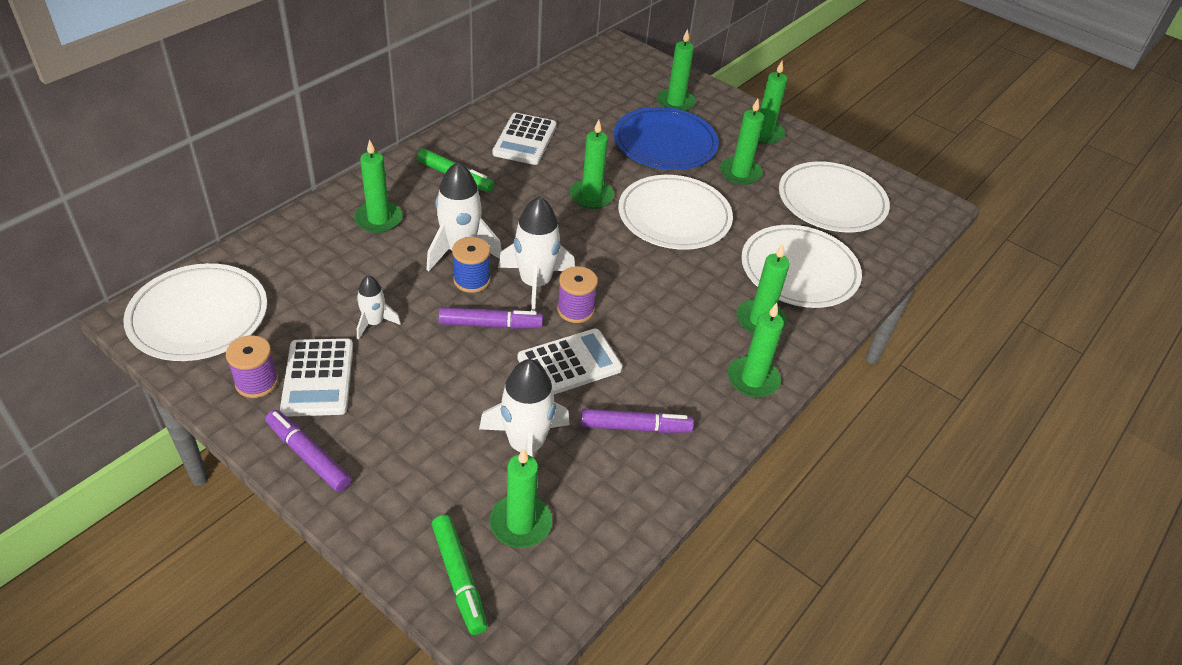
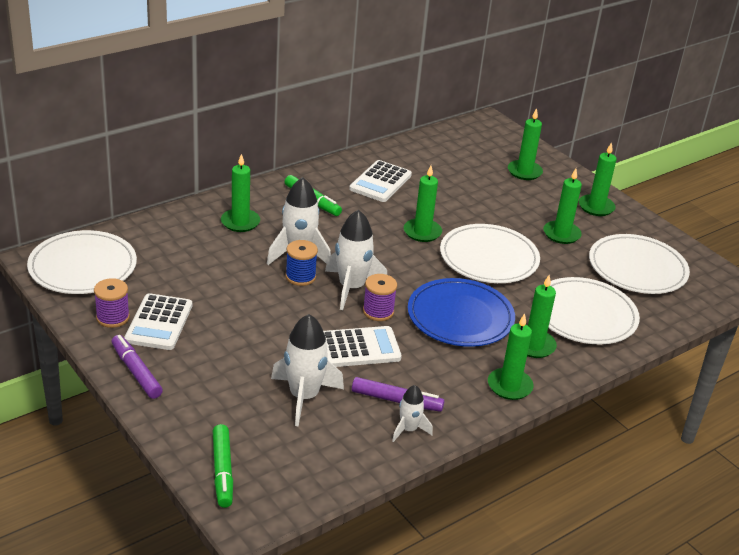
camera: 15 degrees right, 10 degrees down
(374, 323) = (213, 293): white rocket -> white rocket (408, 429)
(490, 324) = (304, 310): purple marker -> none
(520, 523) = (281, 446): green candle -> none
(665, 143) = (502, 202): blue plate -> blue plate (460, 316)

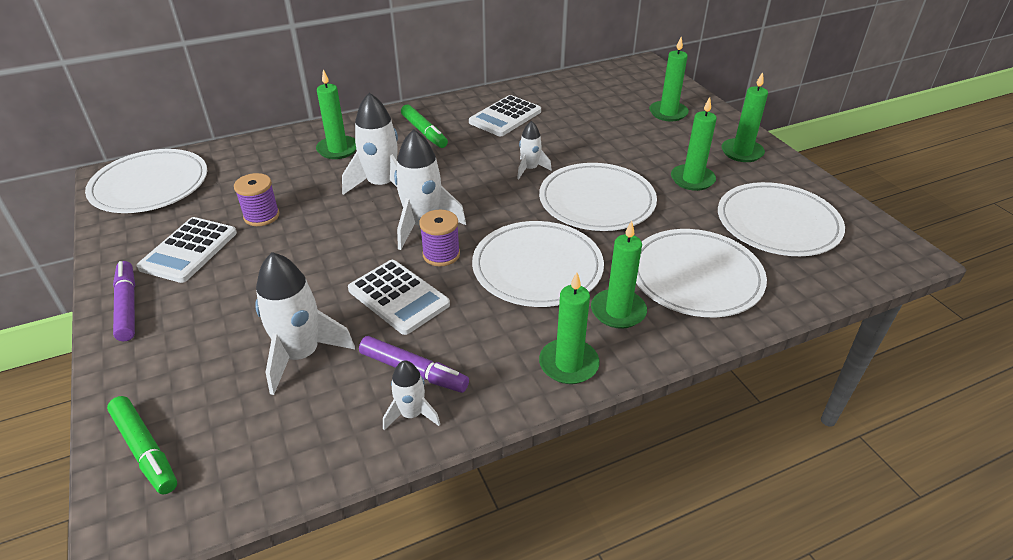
camera: 15 degrees right, 5 degrees up
(113, 317) = (144, 241): purple spool -> purple spool (261, 216)
(222, 471) = (145, 449): green marker -> green marker turned 45 degrees counterclockwise
(300, 277) = (371, 209): blue spool -> none
(359, 348) = (398, 297): white calculator -> white calculator turned 45 degrees clockwise
(422, 232) = (530, 169): green candle -> white rocket
(460, 316) = (537, 268): blue plate -> white plate

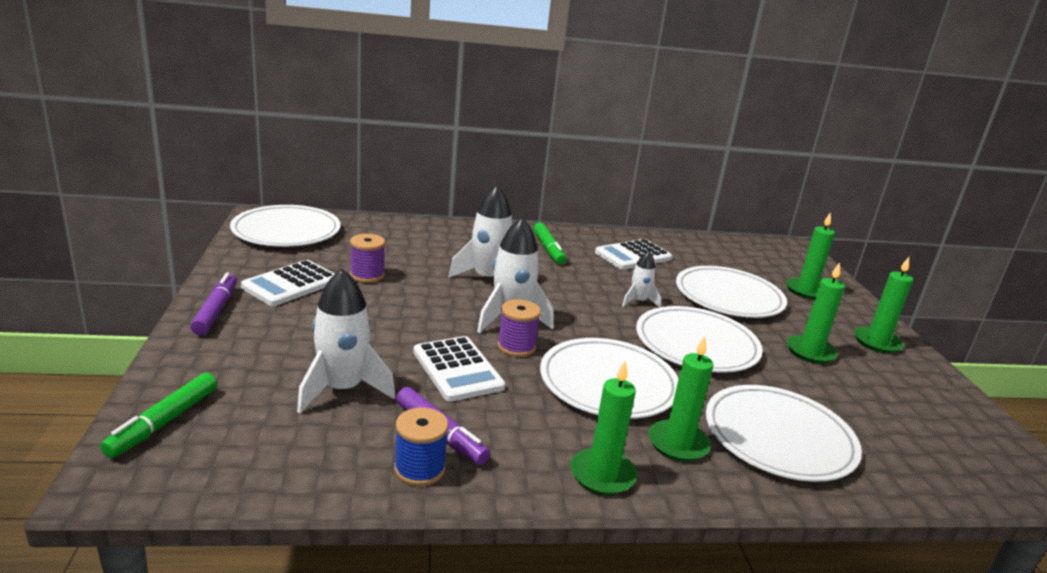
camera: 15 degrees right, 15 degrees down
(145, 449) = (164, 422): green marker -> green marker turned 45 degrees clockwise
(338, 149) = (461, 243): green candle -> none
(411, 414) = (419, 469): white rocket -> blue spool
(778, 223) = (896, 415): white plate -> white plate (729, 296)

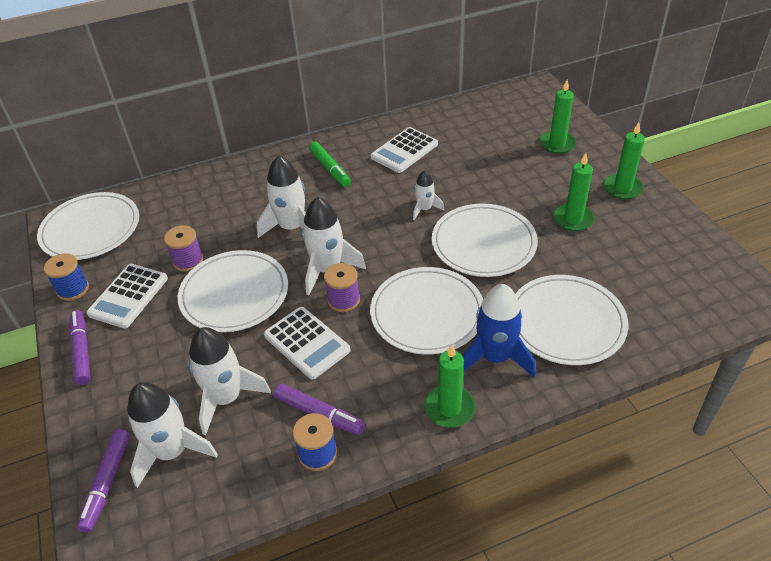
camera: 10 degrees left, 20 degrees up
(164, 422) = (107, 482): green marker -> purple marker
(240, 265) = (73, 289): none -> blue spool
(253, 417) = (172, 452): none -> white rocket
(677, 443) = (495, 357): green candle -> blue rocket
(729, 296) = (496, 175): white plate -> white plate (234, 294)

